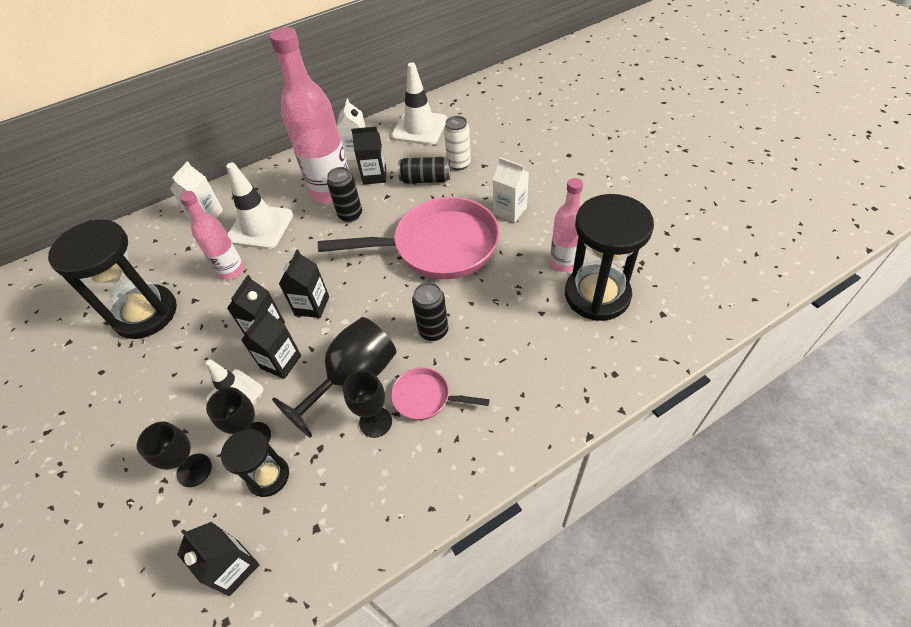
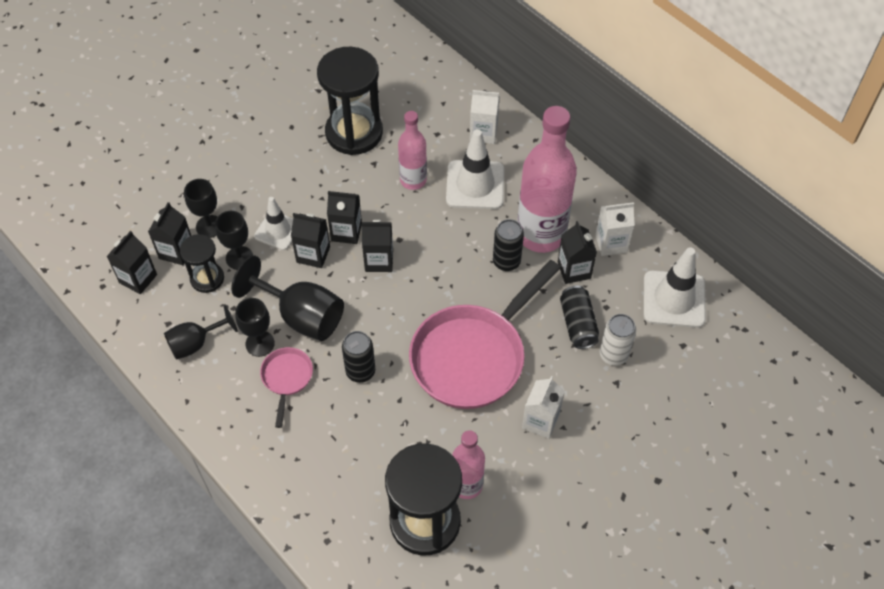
camera: 75 degrees right, 5 degrees up
(213, 513) = (176, 251): none -> black carton
(355, 494) = (196, 343): none -> black goblet
(438, 246) = (473, 356): pink pan -> pink pan turned 60 degrees clockwise

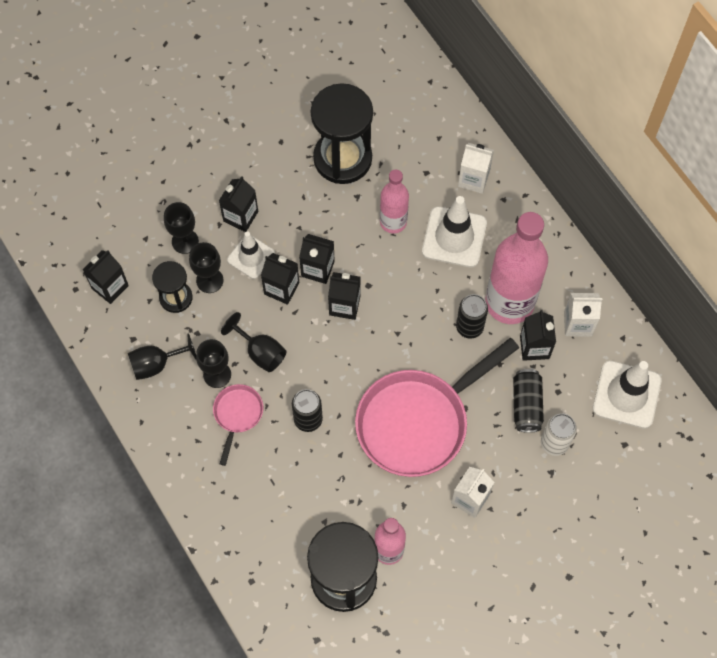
camera: 10 degrees right, 10 degrees up
(176, 251) = (150, 263): black carton -> black carton (240, 216)
(301, 316) = (260, 352): black goblet -> black goblet, size x0.63

